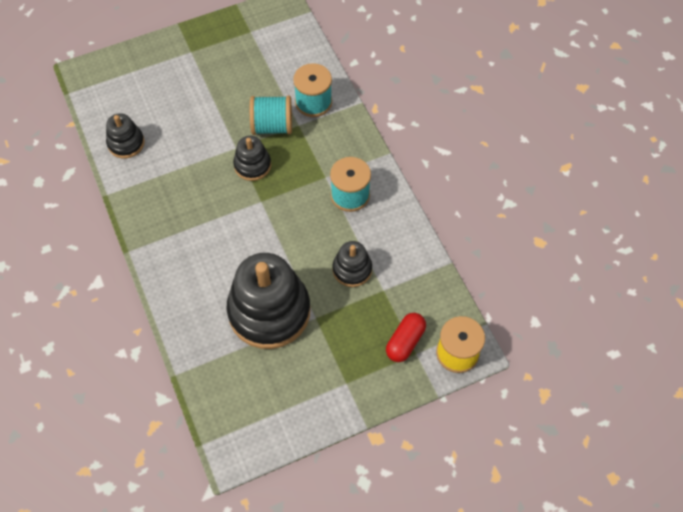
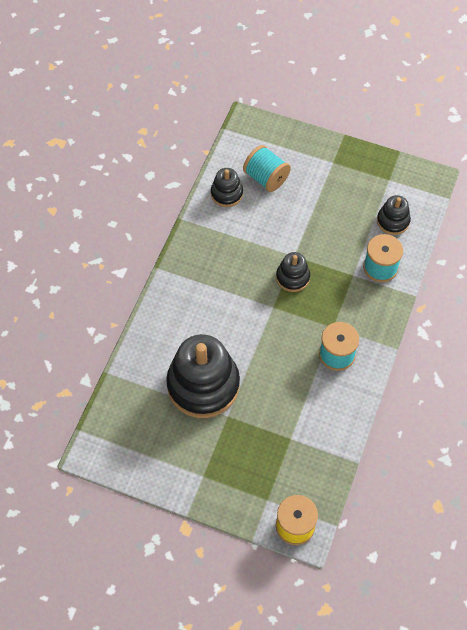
camera: 45 degrees right, 0 degrees up
(272, 126) = (334, 261): turquoise spool -> turquoise spool (266, 178)
(352, 269) = (284, 406): black stacking toy -> black stacking toy (393, 221)
(405, 341) = (268, 485): red capsule -> none

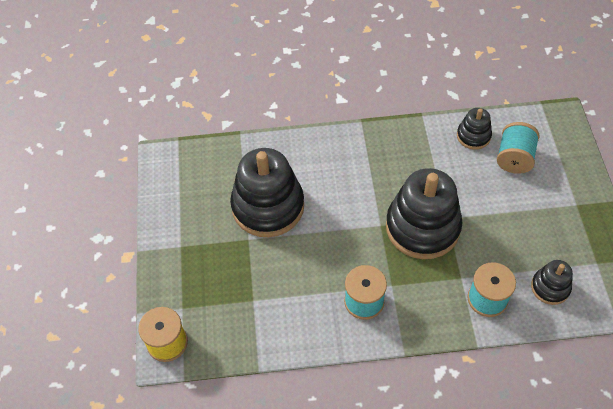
camera: 65 degrees right, 5 degrees down
(292, 277) = (422, 227): black stacking toy -> black stacking toy, size x2.03

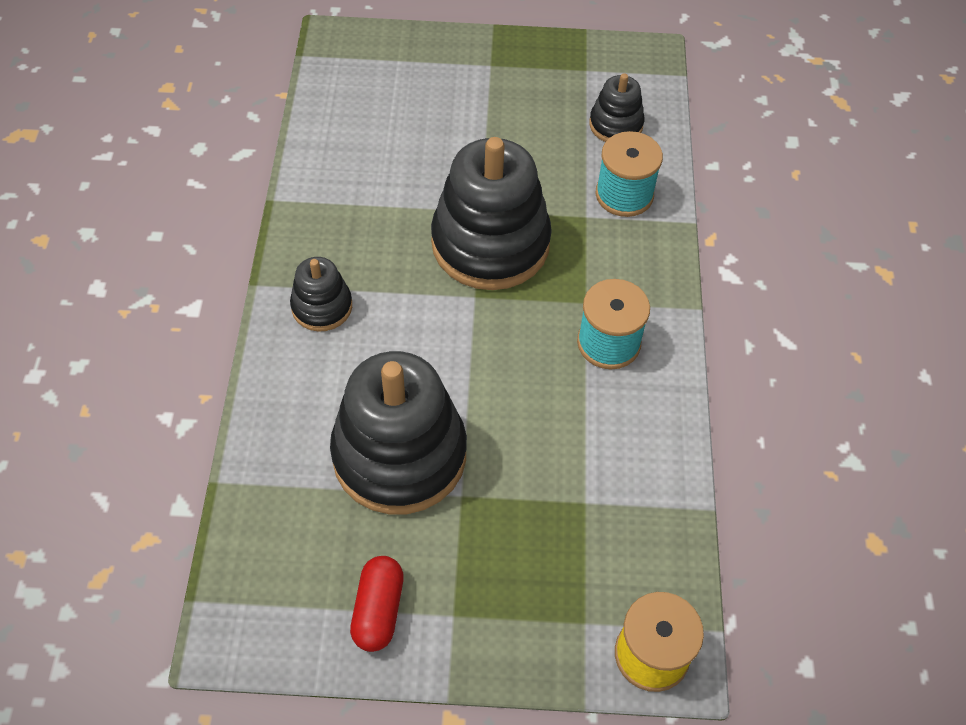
camera: 85 degrees left, 0 degrees up
(180, 213) = (378, 610): none -> red capsule
(473, 136) = (337, 146): black stacking toy -> black stacking toy (322, 307)
(514, 158) = (393, 109): turquoise spool -> none

